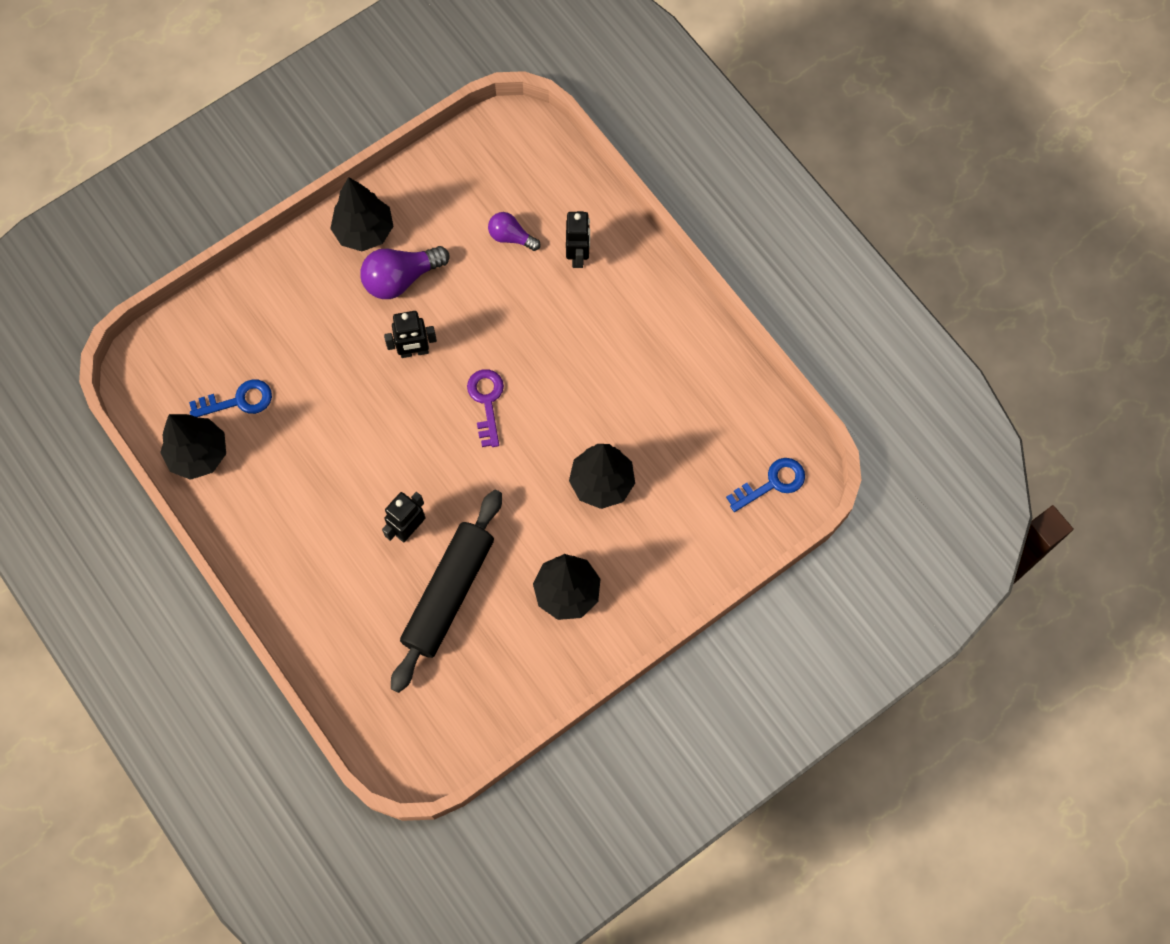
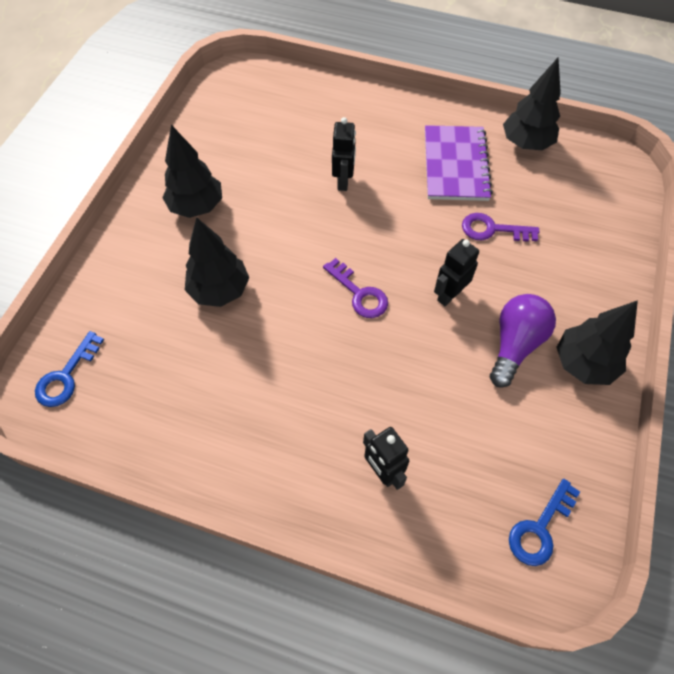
camera: 145 degrees right, 10 degrees down
(238, 401) = (537, 187): blue key -> blue key (539, 528)
(288, 475) = (455, 165): none -> purple notebook
(321, 386) = (492, 229): none -> purple key
(449, 593) = (282, 161): black rolling pin -> none
(511, 237) = (458, 446): purple light bulb -> none

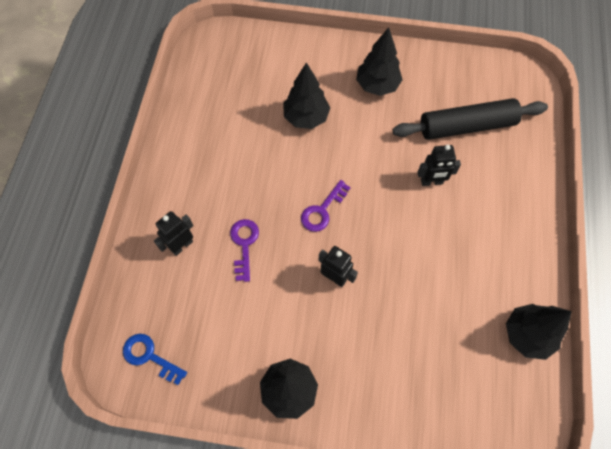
camera: 80 degrees right, 5 degrees up
(66, 376) = (226, 49): blue key -> none
(280, 136) = (466, 126): none -> black rolling pin
(455, 165) = (478, 271): purple notebook -> none
(492, 229) = (411, 308): purple key -> purple key (244, 244)
(515, 344) = (297, 333): purple light bulb -> none

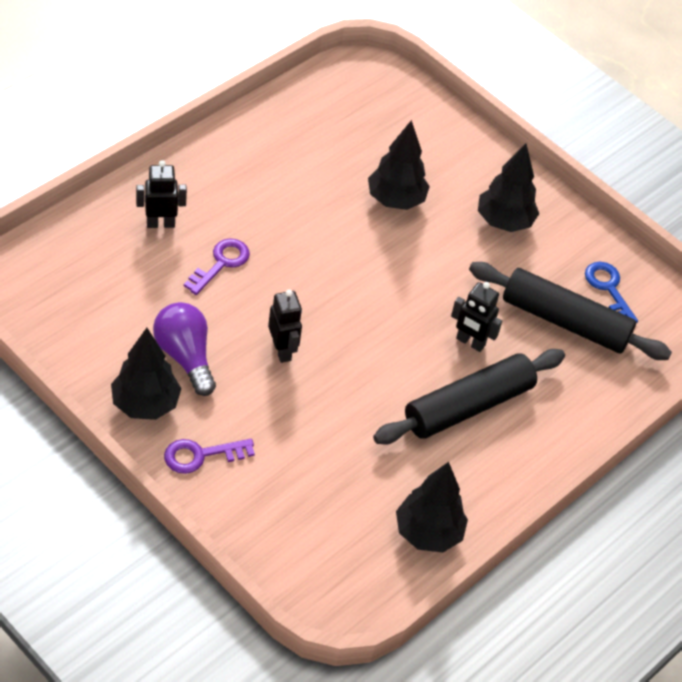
camera: 30 degrees right, 15 degrees down
(149, 356) = (46, 288): blue key -> blue key (608, 288)
(282, 332) = (185, 356): none -> purple light bulb
(322, 210) = (328, 288): purple key -> purple key (201, 455)
(469, 226) = (468, 406): none -> black rolling pin

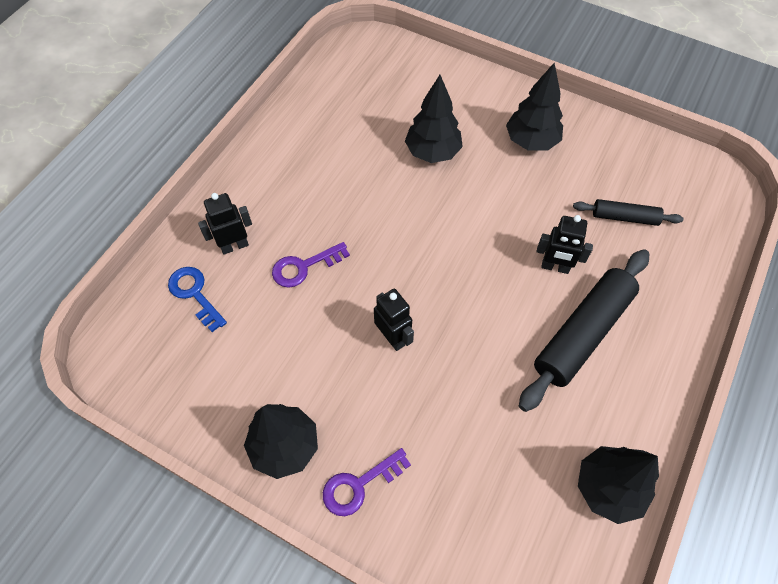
camera: 10 degrees left, 10 degrees up
(185, 356) = (305, 378): purple light bulb -> none
(221, 263) = (304, 267): purple key -> purple key turned 135 degrees counterclockwise
(565, 321) = (624, 217): black rolling pin -> black rolling pin, size x0.53
(608, 288) = (644, 173): blue key -> blue key (195, 294)

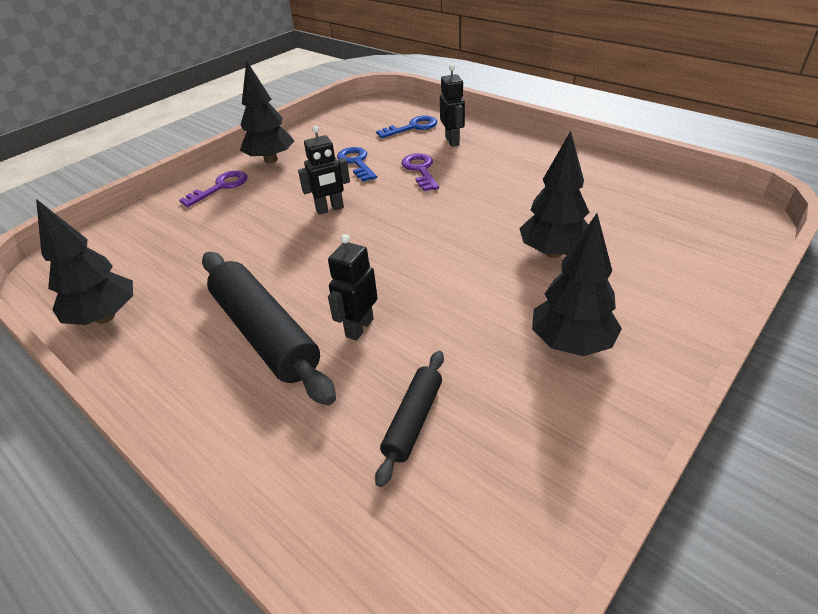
camera: 105 degrees right, 20 degrees down
(288, 337) = (356, 162): none -> blue key
(359, 485) = (221, 187): purple key -> purple key turned 60 degrees clockwise

